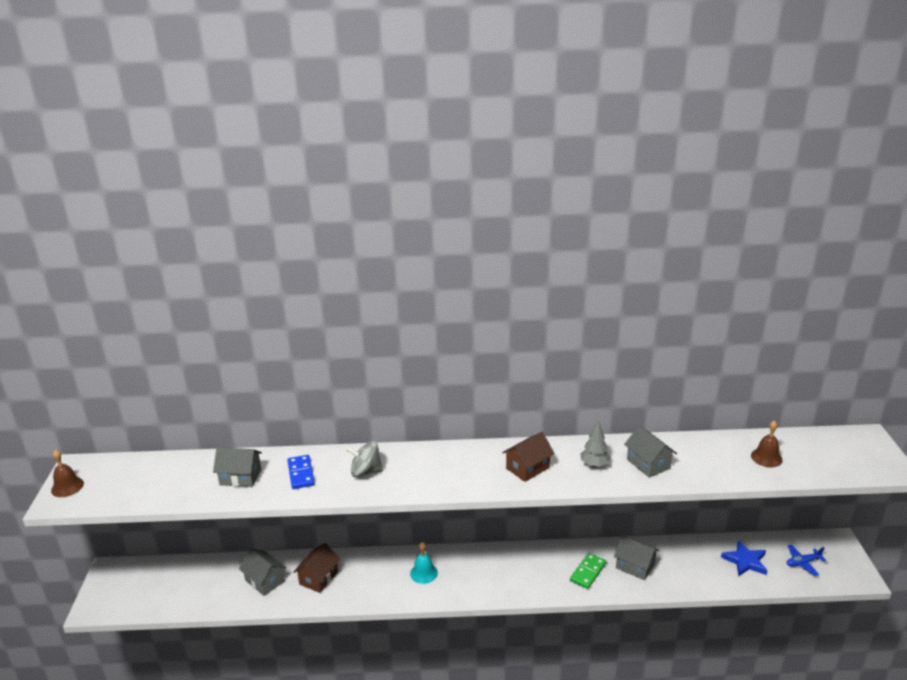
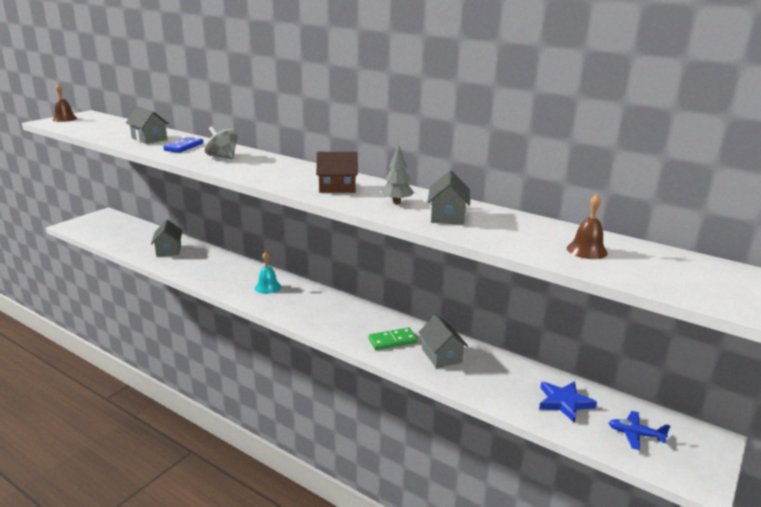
camera: 35 degrees right, 5 degrees down
(318, 578) = (200, 262): brown house -> none

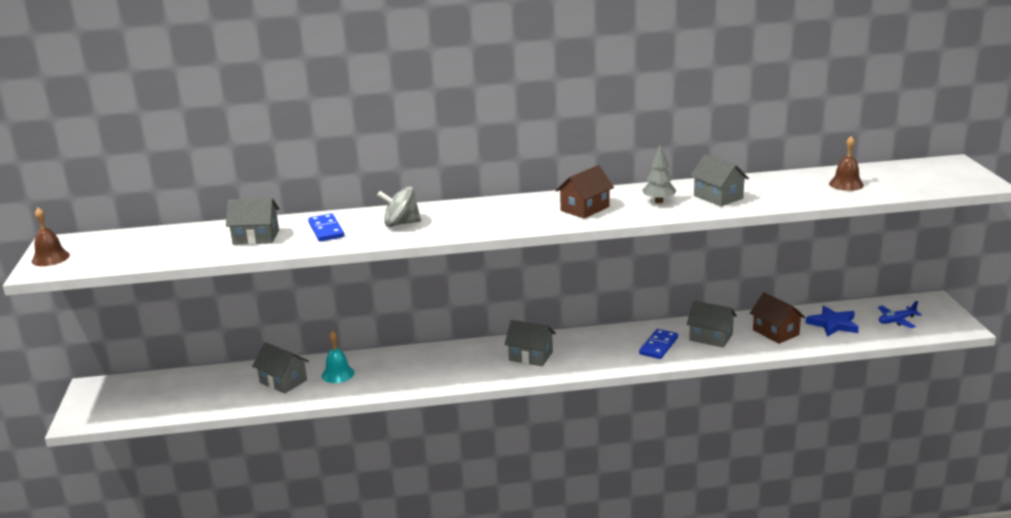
camera: 40 degrees left, 0 degrees up
(268, 287) = (470, 361): turquoise bell -> turquoise bell (338, 374)
(304, 303) = (531, 356): none -> grey house
(392, 341) = (658, 346): green domino -> blue domino
(500, 380) = (775, 332): none -> brown house

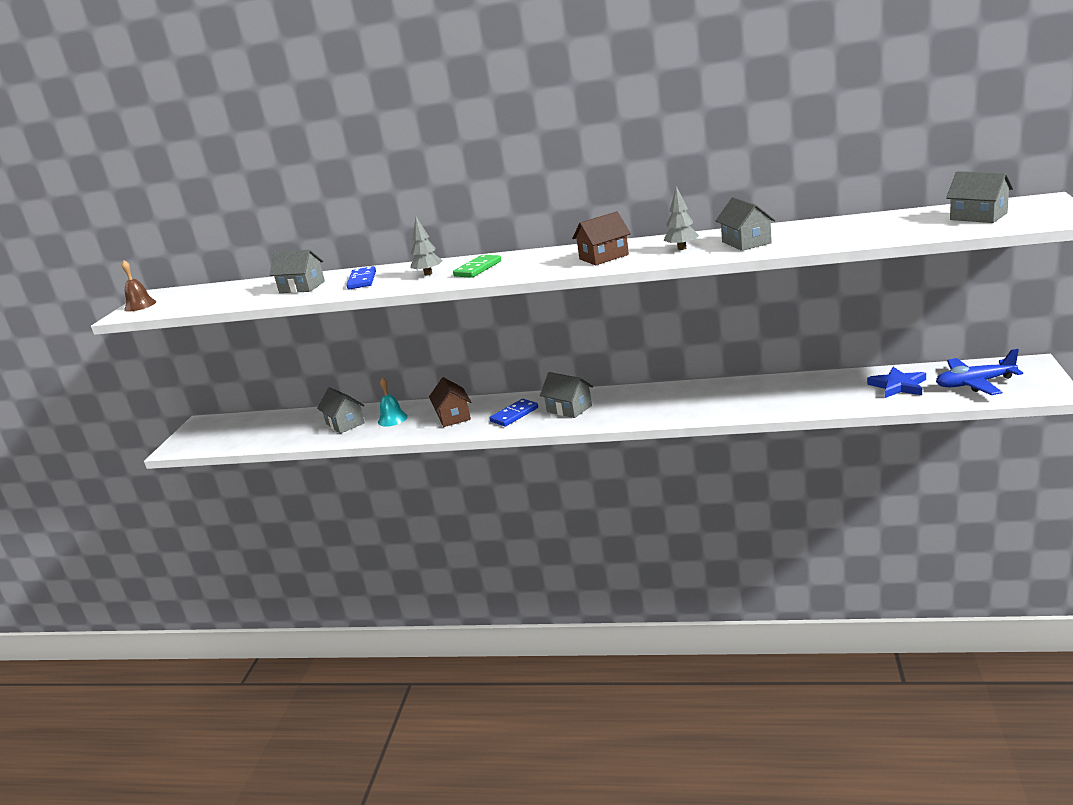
camera: 20 degrees right, 0 degrees up
(401, 224) = (428, 274): grey spinning top -> grey tree
(455, 219) = (477, 269): none -> green domino
(658, 346) = (698, 403): blue domino -> blue domino (514, 415)
(711, 337) = (756, 396): grey house -> grey house (978, 216)
(775, 332) = (829, 393): brown house -> brown house (453, 416)
(846, 184) = (897, 226): brown bell -> none
(896, 321) = (974, 384): blue plane -> blue plane, size x1.58

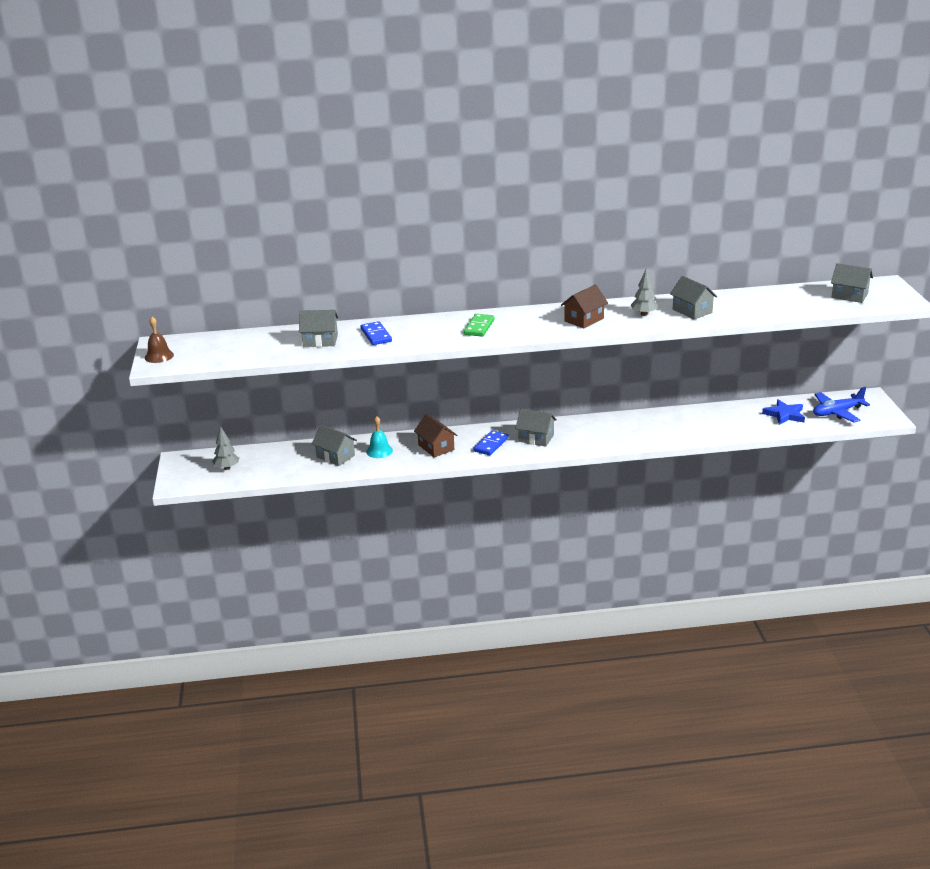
camera: 20 degrees left, 5 degrees up
(428, 274) = (436, 330): grey tree -> grey tree (227, 468)

